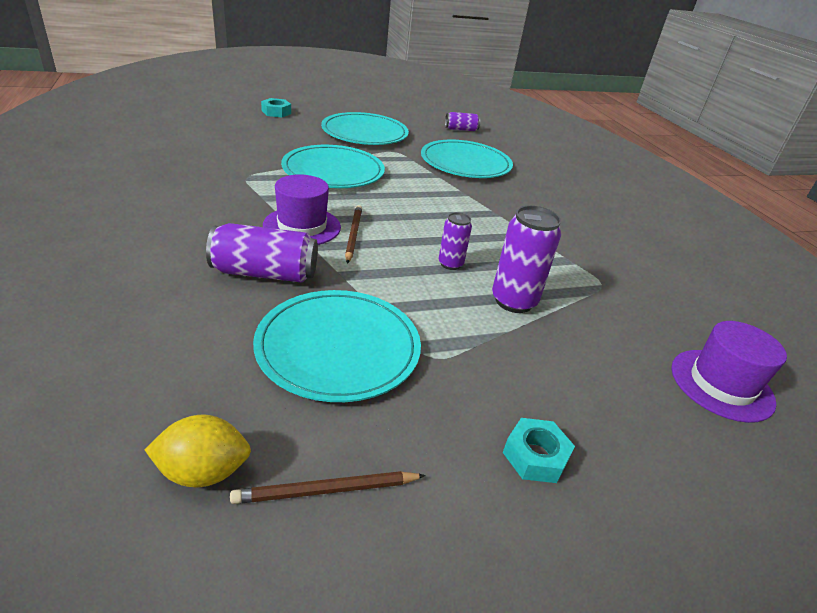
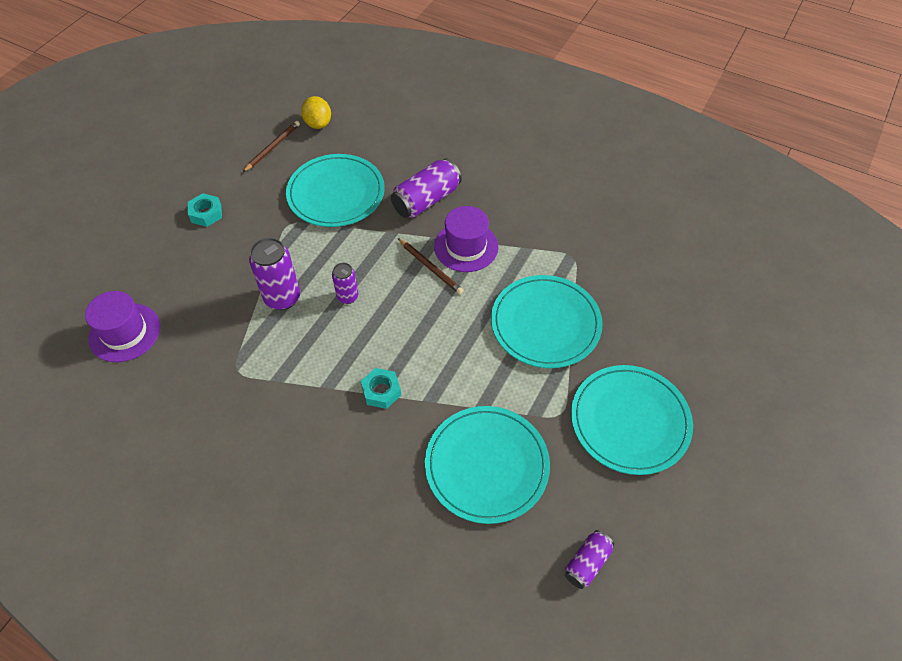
camera: 140 degrees right, 20 degrees up
(203, 471) = (318, 123): yellow lemon -> yellow lemon turned 60 degrees counterclockwise
(276, 112) = (739, 368): turquoise nut -> turquoise nut (381, 391)

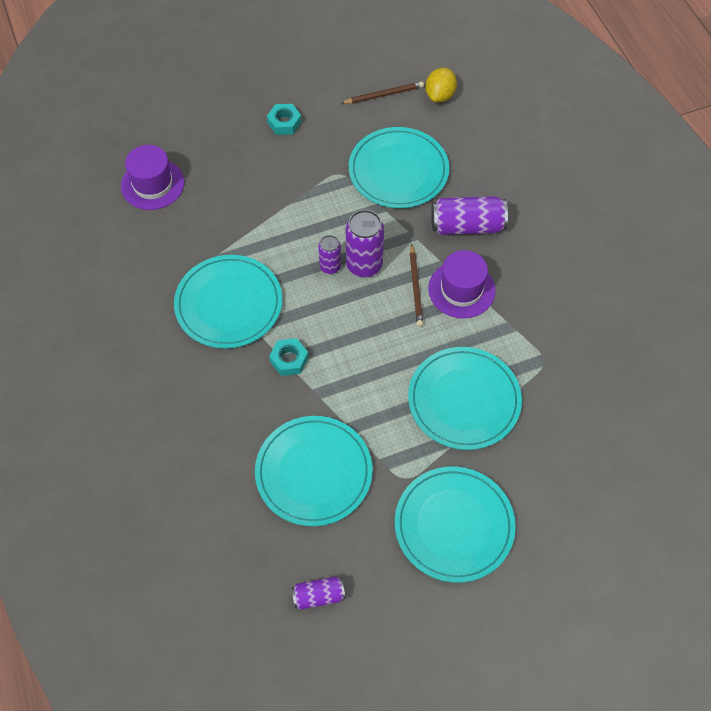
camera: 40 degrees right, 5 degrees up
(282, 298) = (281, 233): purple can -> purple can (364, 265)
(287, 383) = (229, 304): none -> turquoise plate

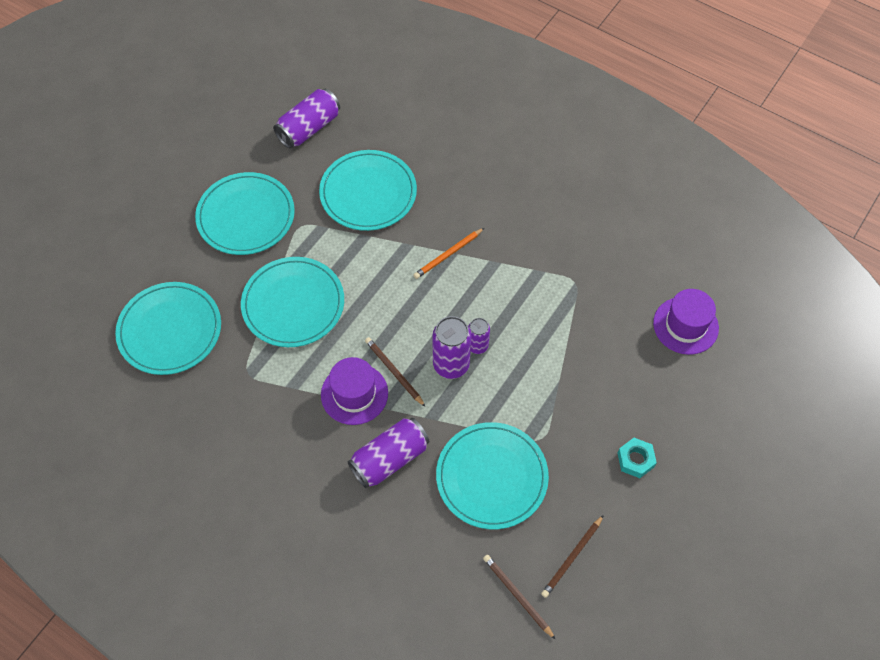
camera: 145 degrees right, 0 degrees up
(229, 304) = (530, 267): turquoise plate -> turquoise plate (170, 330)
(289, 360) = (448, 255): turquoise nut -> orange pencil
(318, 596) = (309, 128): purple can -> purple can, size x1.70
(440, 95) = (517, 596): yellow lemon -> brown pencil

